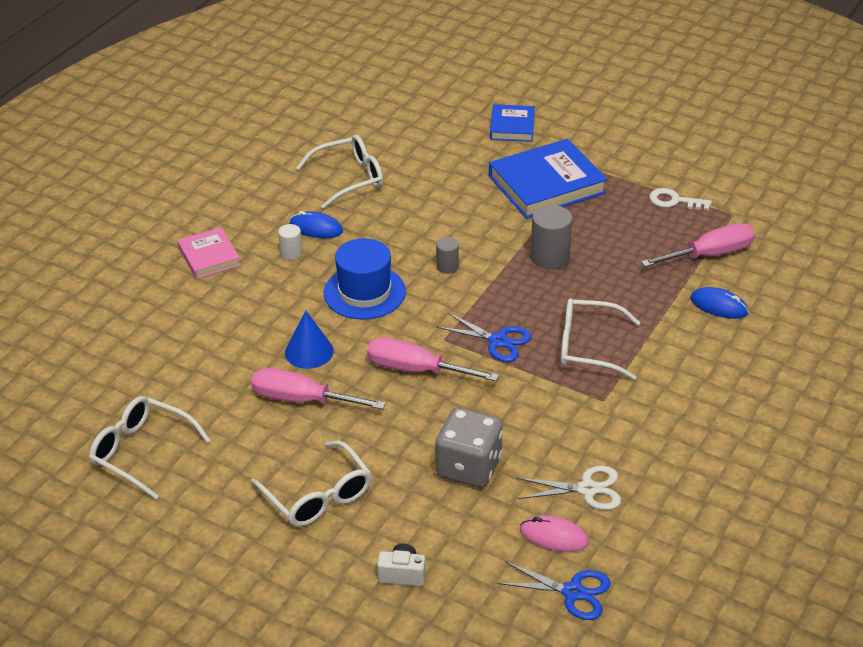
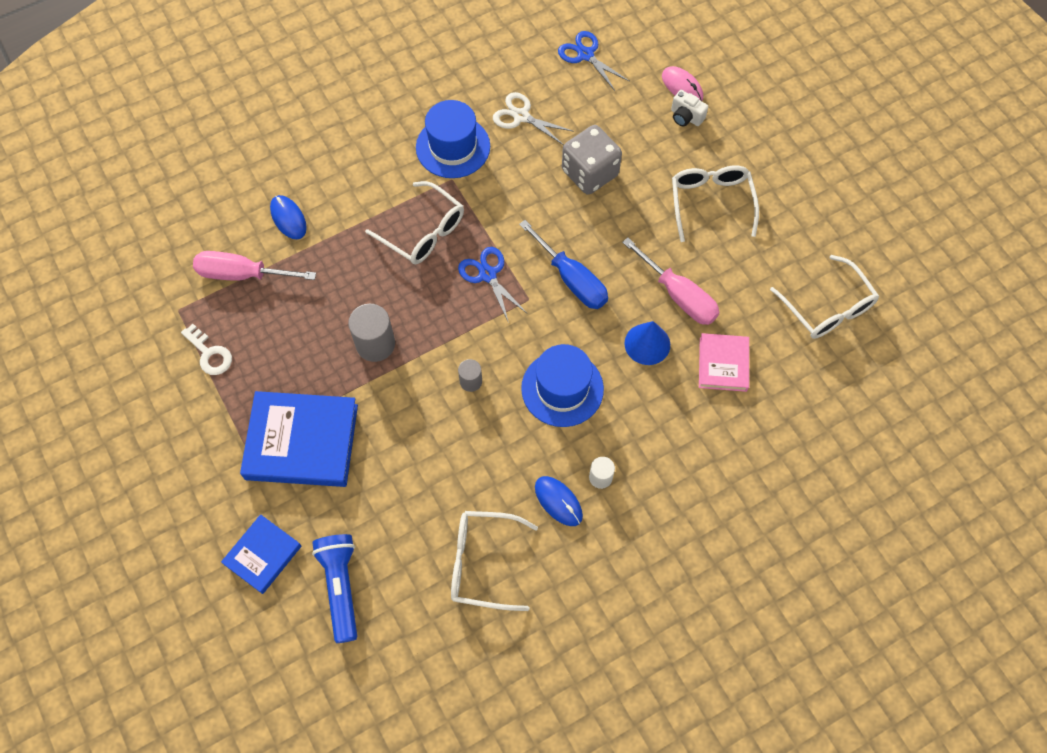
camera: 150 degrees left, 25 degrees up
(209, 256) = (680, 516): pink book -> pink book (723, 364)
(416, 370) = (572, 279): pink screwdriver -> blue screwdriver
(442, 133) = (341, 587): none -> blue flashlight
(554, 536) = (569, 95): pink mouse -> pink mouse (682, 87)
(630, 428) = (453, 147): none -> blue hat

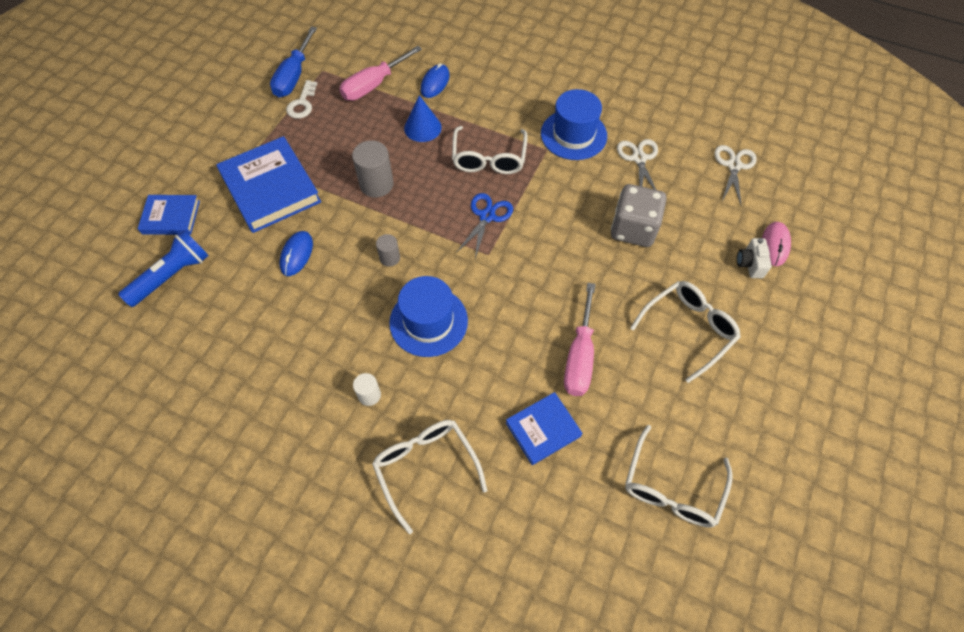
camera: 55 degrees right, 5 degrees down
(242, 274) = (373, 85): pink screwdriver -> pink screwdriver turned 105 degrees counterclockwise
(483, 563) = (243, 355): white glasses -> white glasses (426, 468)
(558, 501) = (328, 376): blue mouse -> blue mouse (296, 254)
(572, 279) = (529, 272): blue screwdriver -> blue screwdriver (294, 76)
(585, 54) = (734, 165): blue scissors -> white scissors
(647, 344) = (515, 359): blue cone -> blue cone (422, 127)
(723, 364) = (543, 430): pink book -> blue book

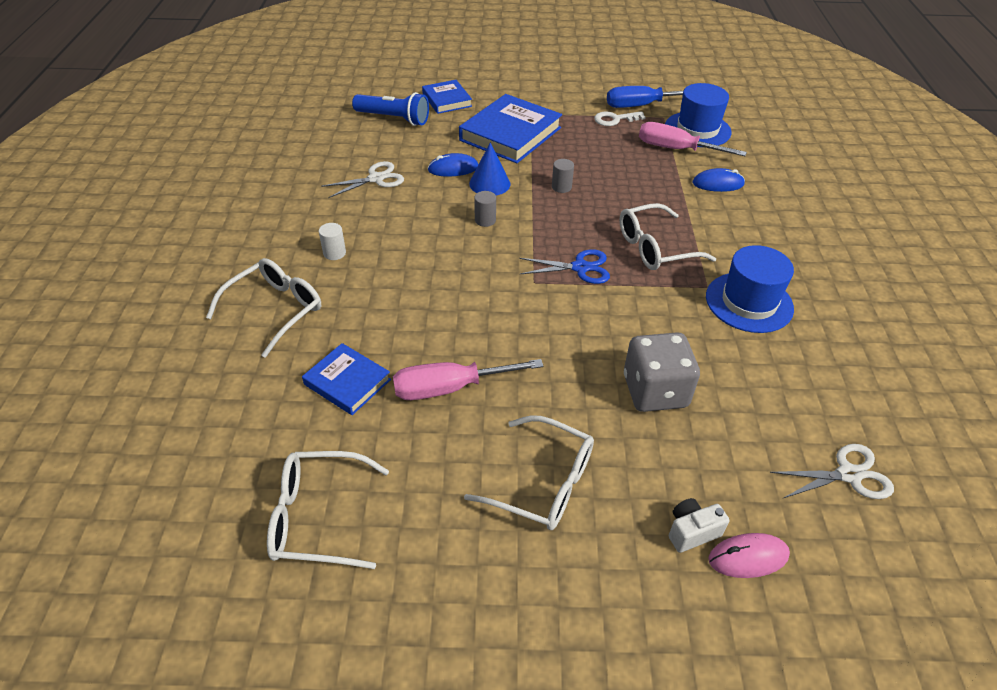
camera: 65 degrees right, 15 degrees down
(376, 184) = (561, 187): grey cylinder -> grey cylinder, size x0.57
(422, 127) = (653, 193): blue cone -> blue cone (489, 183)
(428, 321) = (430, 265): blue hat -> blue hat (697, 129)
(639, 158) = (768, 370): white scissors -> white scissors (376, 179)

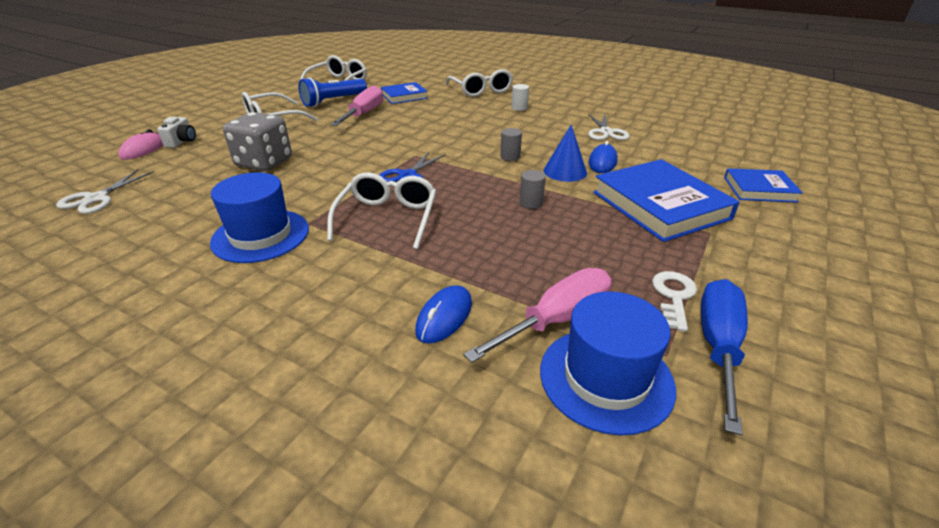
camera: 120 degrees right, 10 degrees down
(394, 119) = (716, 156): blue flashlight -> blue flashlight (333, 101)

